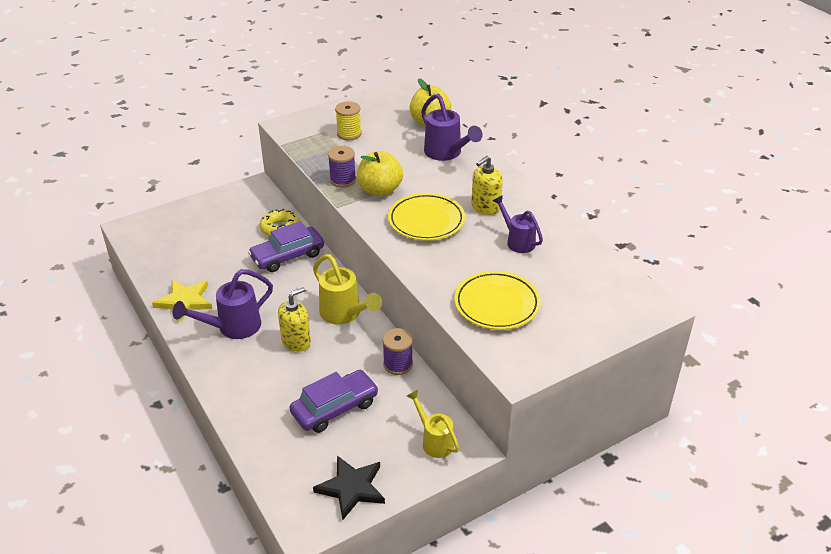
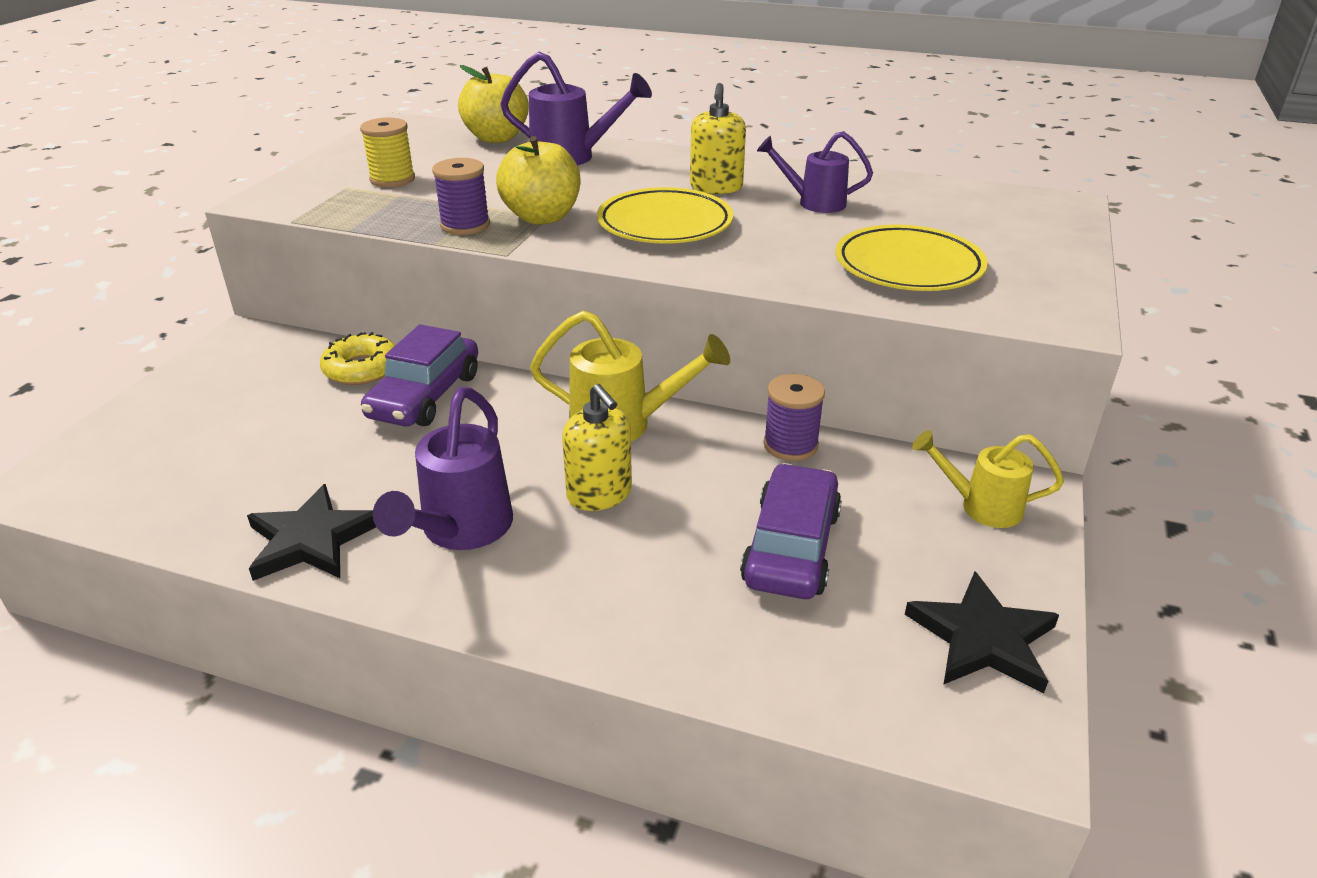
camera: 40 degrees left, 5 degrees down
(184, 301) = (311, 539): yellow star -> black star
(296, 341) = (599, 494): yellow soap dispenser -> yellow soap dispenser turned 135 degrees clockwise

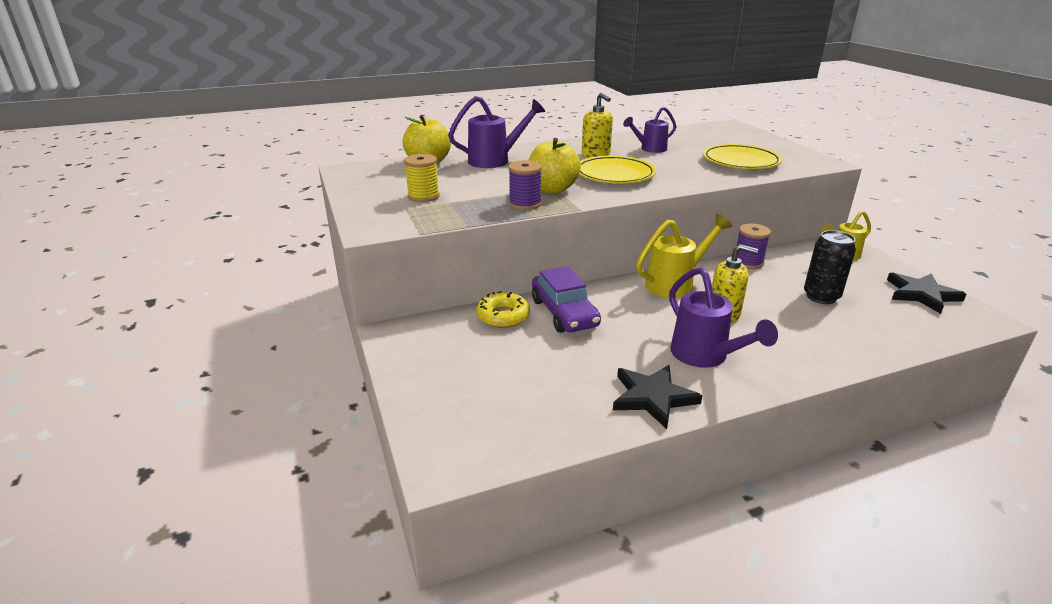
camera: 40 degrees left, 5 degrees down
(791, 547) = (821, 297): purple car -> black can

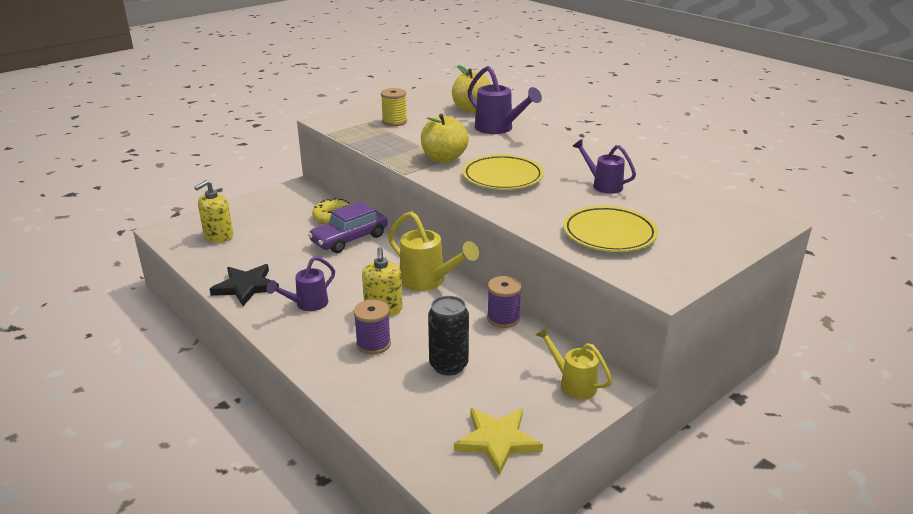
camera: 70 degrees right, 0 degrees up
(525, 204) = (402, 154): purple spool -> purple spool (373, 344)
(596, 154) = (557, 163): yellow soap dispenser -> yellow soap dispenser (218, 236)
(705, 357) = (307, 304): purple watering can -> purple watering can, size x0.66
(921, 294) = (497, 441): black star -> yellow star

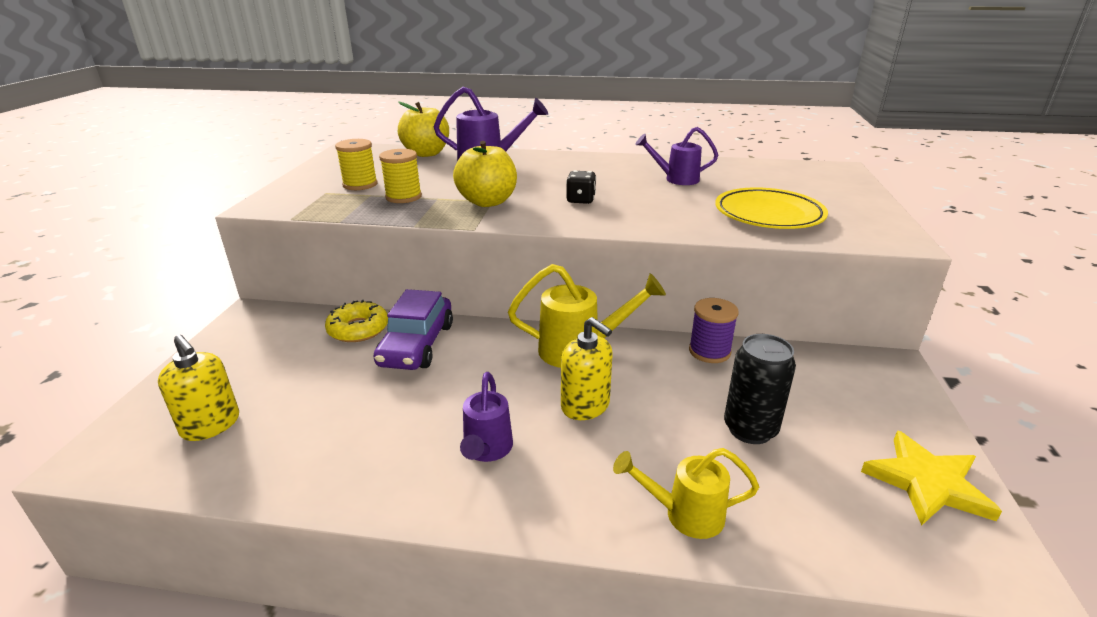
camera: 40 degrees left, 0 degrees up
(218, 236) = (211, 425): yellow soap dispenser -> yellow soap dispenser turned 45 degrees counterclockwise
(246, 287) = (361, 474): black star -> none
(373, 344) = (641, 453): purple spool -> none
(403, 139) = (403, 197): none -> yellow spool
(502, 177) = (580, 200): yellow plate -> black dice
(572, 383) = (865, 381): yellow watering can -> yellow watering can (684, 514)

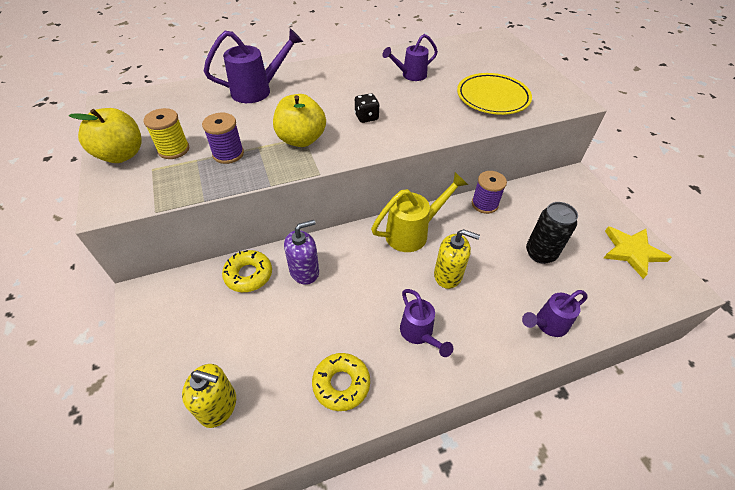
camera: 30 degrees left, 20 degrees up
(346, 460) = (341, 384): none -> yellow donut
(403, 197) = (228, 154): yellow spool -> purple spool
(417, 344) = (304, 271): purple car -> purple soap dispenser
(426, 153) = (193, 92): yellow apple -> yellow apple (121, 155)
(684, 514) = (547, 324): yellow watering can -> purple watering can

